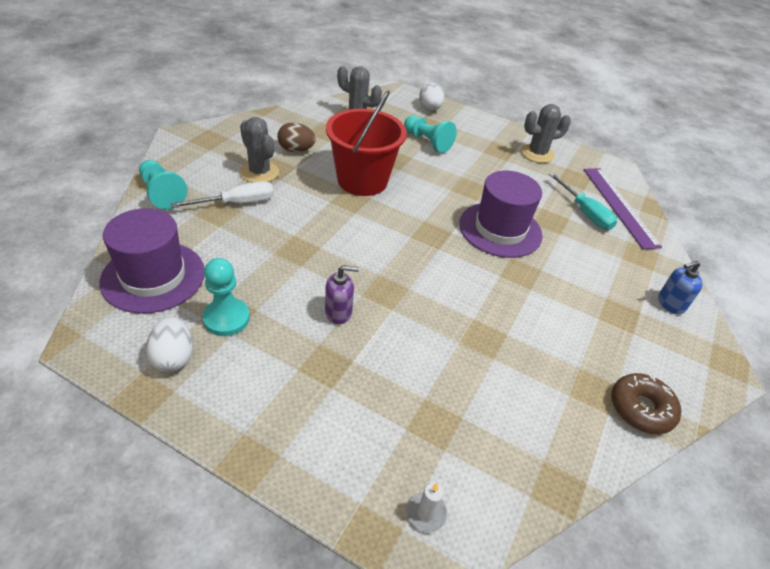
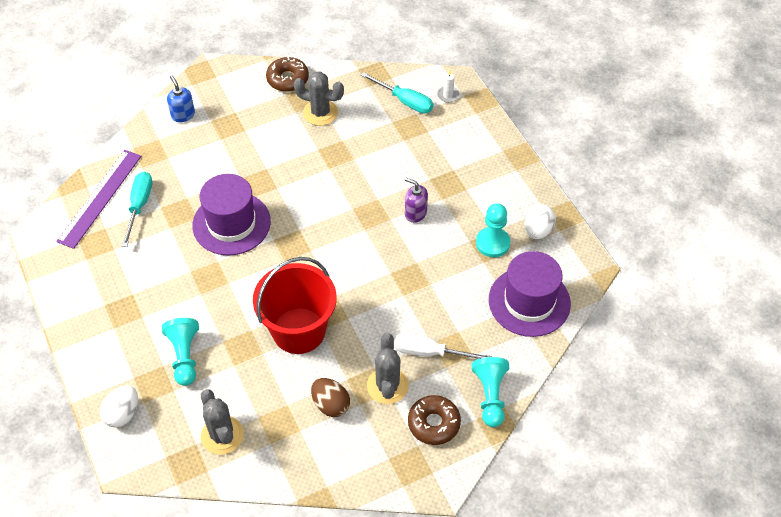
camera: 140 degrees left, 10 degrees up
(204, 163) = (434, 423): none -> brown donut
(476, 462) = (405, 101): none -> turquoise screwdriver
(537, 153) = (91, 288): grey cactus -> grey cactus (320, 113)
(670, 304) = (183, 115): blue soap dispenser -> blue soap dispenser turned 135 degrees counterclockwise

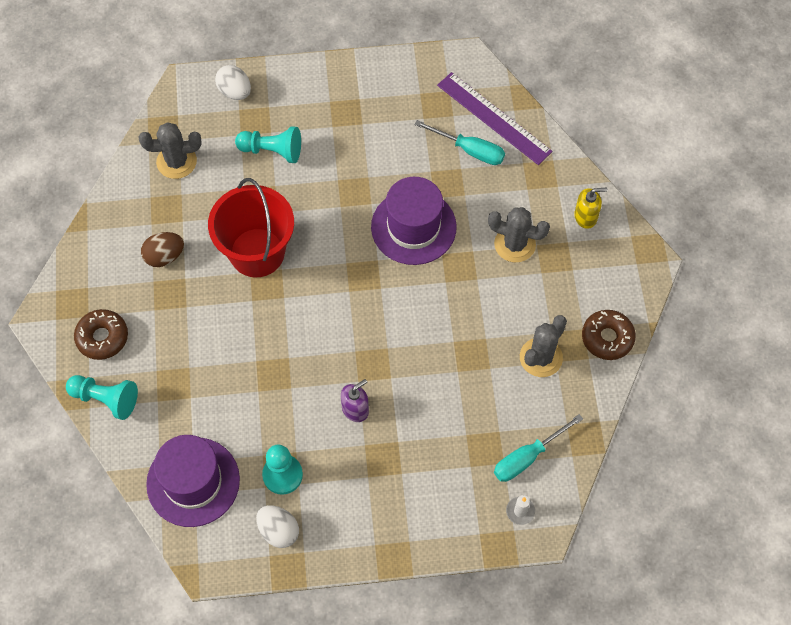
camera: 110 degrees right, 10 degrees up
(183, 115) = (586, 217): blue soap dispenser -> yellow soap dispenser
(387, 386) = (160, 311): grey cactus -> grey cactus (514, 244)
(430, 352) = (178, 362): white screwdriver -> none

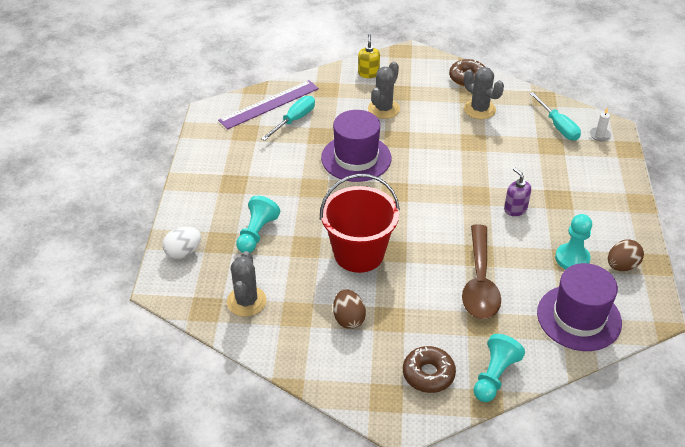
camera: 80 degrees left, 20 degrees down
(232, 377) = (480, 282): none -> brown spoon
(278, 531) = (621, 266): white egg -> brown egg

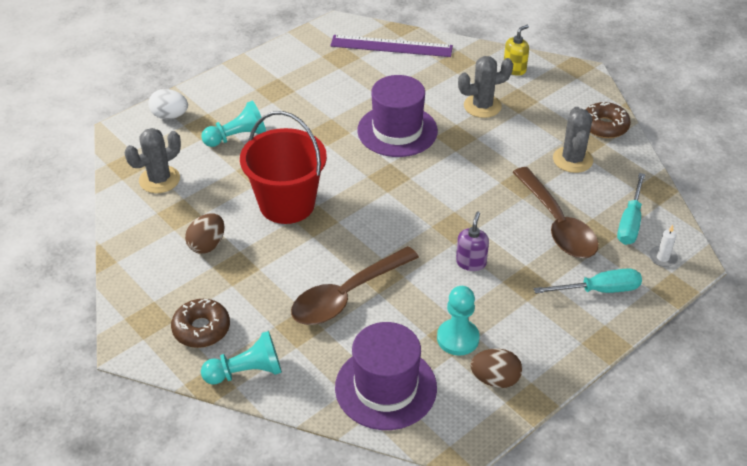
camera: 45 degrees right, 0 degrees up
(294, 120) = (392, 70): turquoise screwdriver -> turquoise screwdriver (599, 290)
(525, 153) = (557, 224): none -> brown spoon

